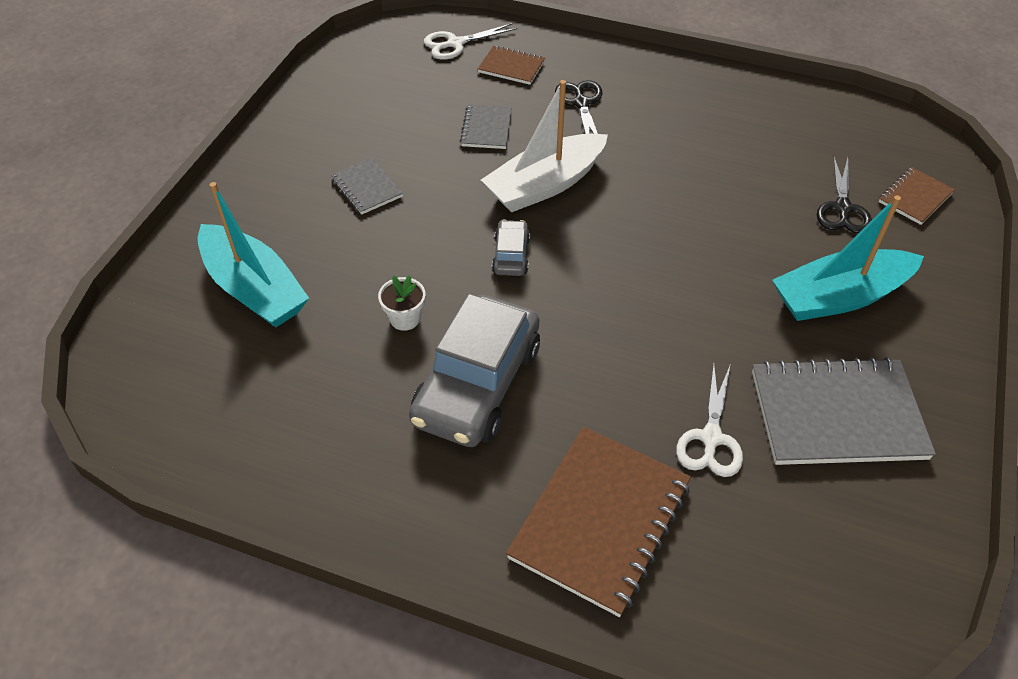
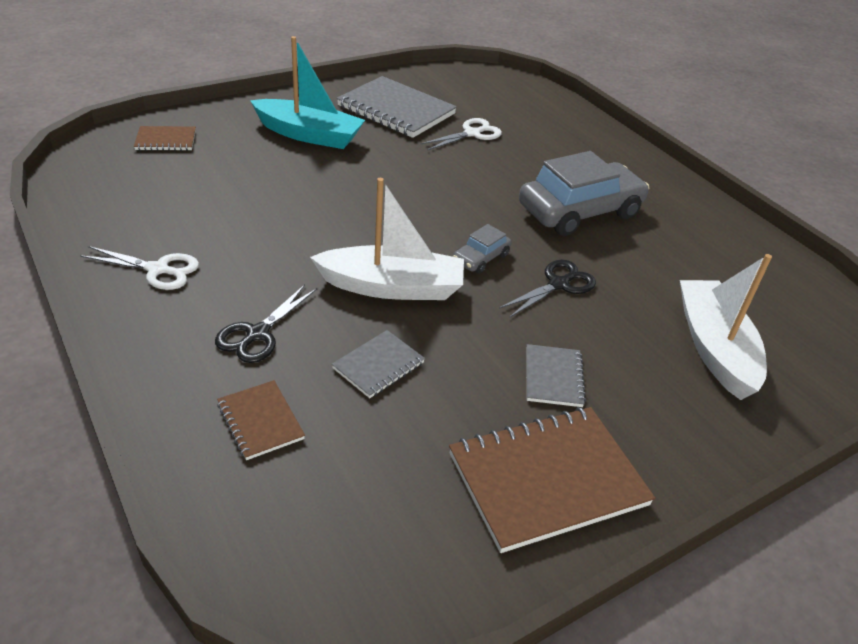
camera: 145 degrees left, 10 degrees down
(254, 289) = (714, 348): turquoise boat -> white boat
(405, 318) = (600, 265): white flower pot -> none
(455, 44) = (274, 505): white scissors -> white scissors (158, 270)
(600, 521) = (565, 141): brown notebook -> brown notebook (547, 479)
(842, 208) = (218, 160): black scissors -> black scissors (558, 284)

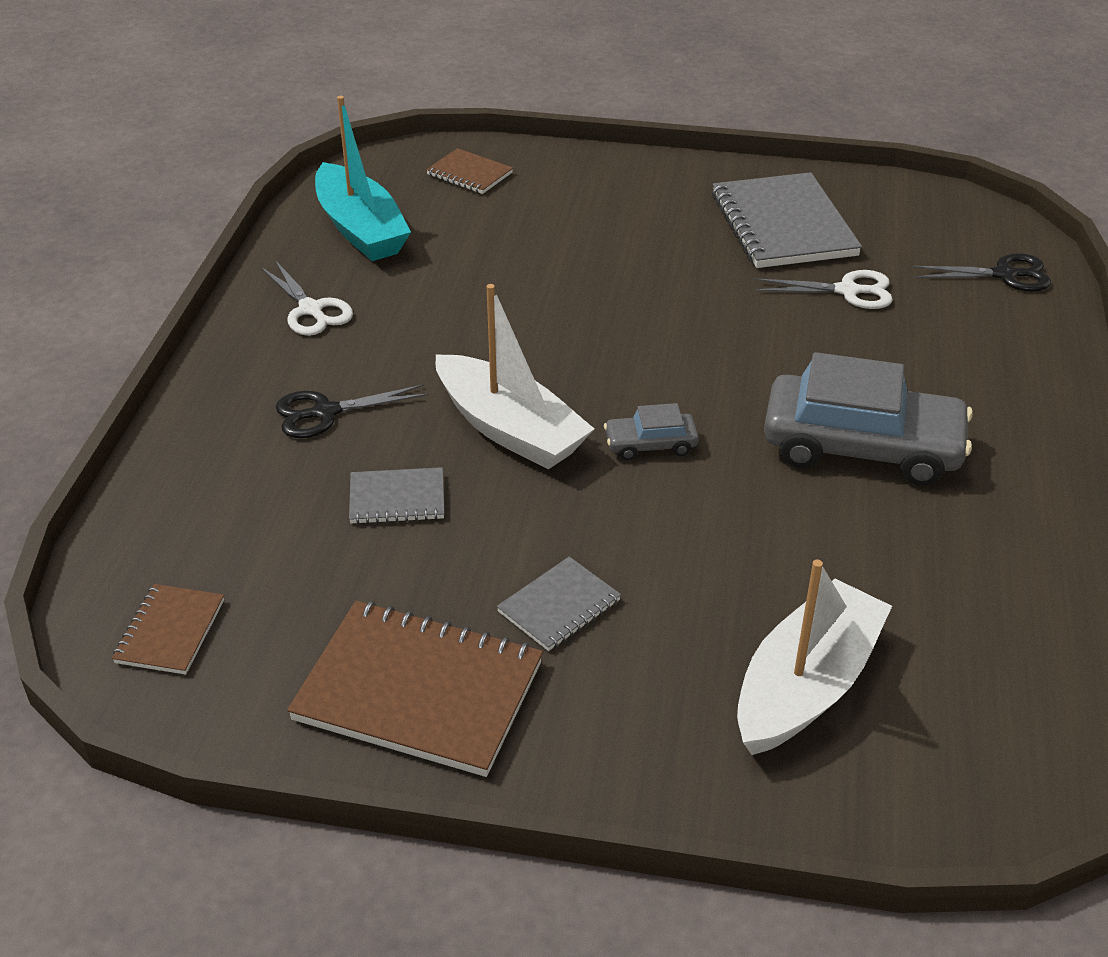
camera: 45 degrees right, 0 degrees up
(260, 421) = (237, 491): brown notebook -> brown notebook (170, 631)
(309, 135) = (632, 220): turquoise boat -> turquoise boat (360, 229)
(558, 284) = (705, 517): black scissors -> black scissors (1004, 275)

